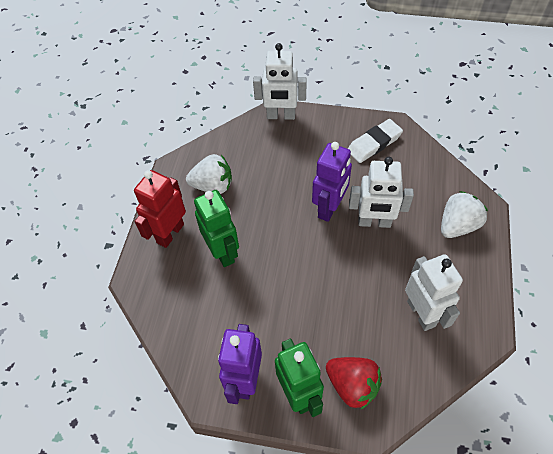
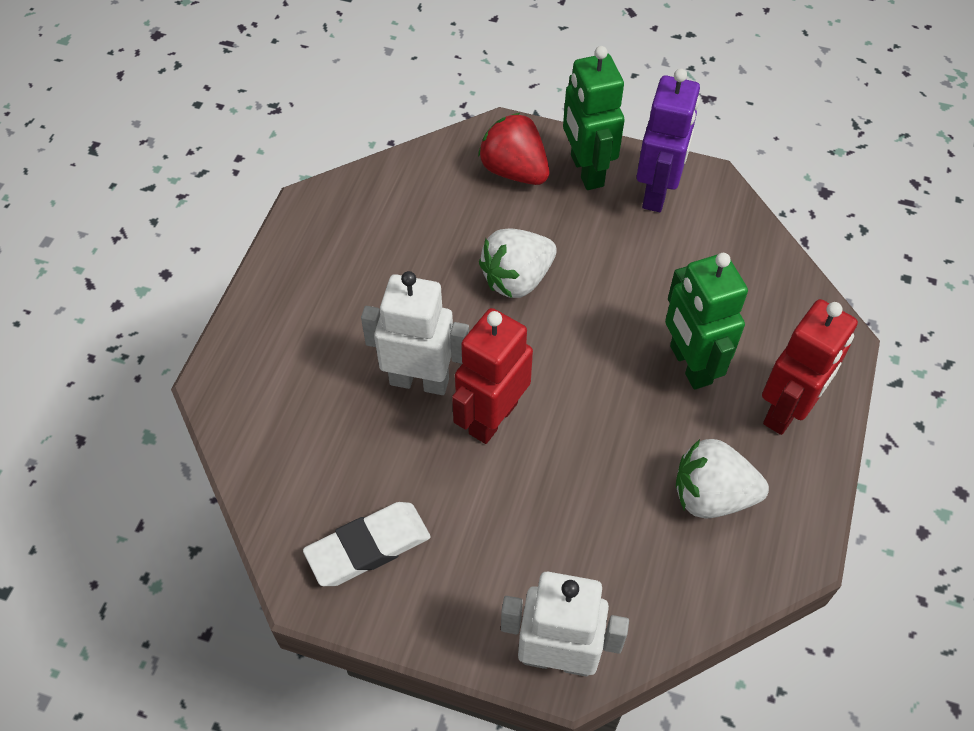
camera: 175 degrees left, 0 degrees up
(329, 208) = (492, 418): purple robot -> red robot
(421, 313) = (392, 238): white robot -> none
(457, 225) = (280, 356): white strawberry -> white strawberry (517, 279)

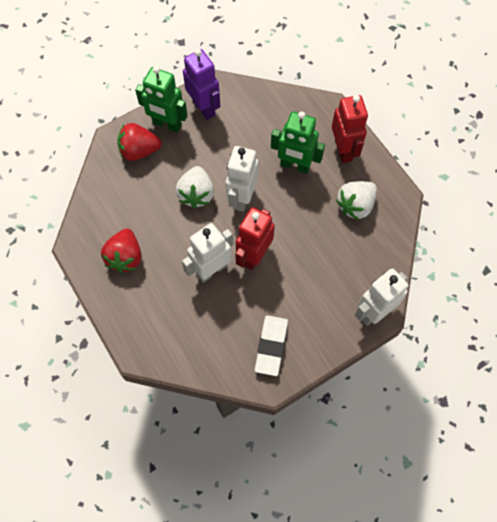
camera: 50 degrees left, 10 degrees up
(344, 268) = (125, 257): none -> red strawberry
(492, 418) = (254, 255): red robot -> red robot turned 45 degrees clockwise
(568, 336) = (242, 198): none -> white robot

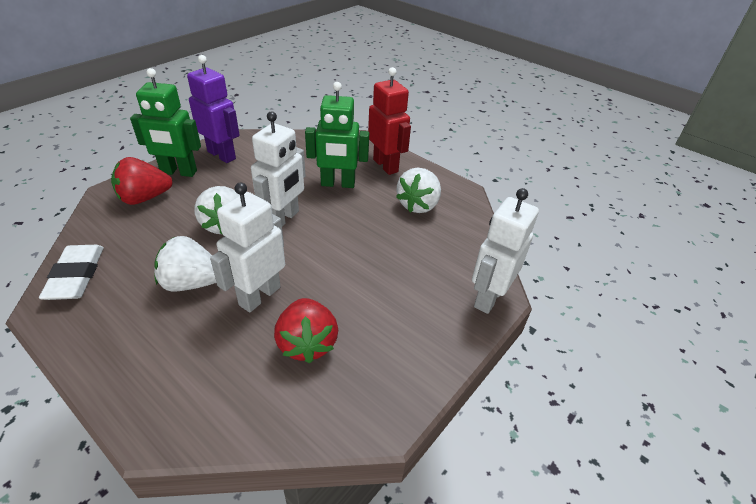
camera: 20 degrees left, 25 degrees down
(125, 257) = (128, 306): red strawberry -> red strawberry (307, 343)
(167, 247) = (191, 283): none -> white strawberry
(242, 198) = (283, 219): white robot -> white robot turned 150 degrees counterclockwise
(254, 255) = (314, 270): red robot -> none
(271, 346) = (370, 368): white eraser -> white eraser (76, 276)

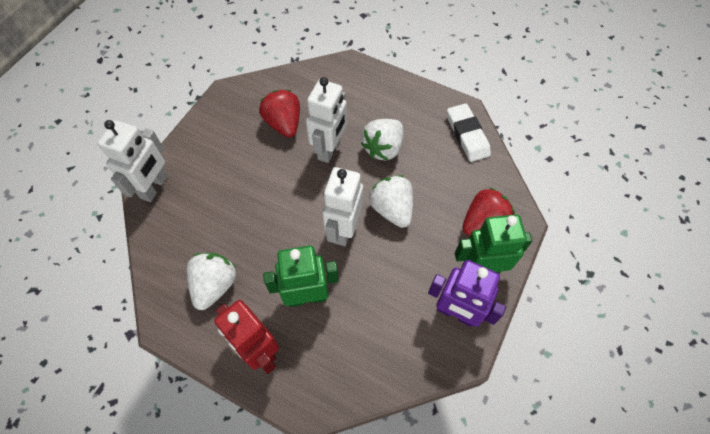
camera: 170 degrees right, 20 degrees up
(191, 283) = (383, 148): white strawberry -> white strawberry turned 135 degrees clockwise

